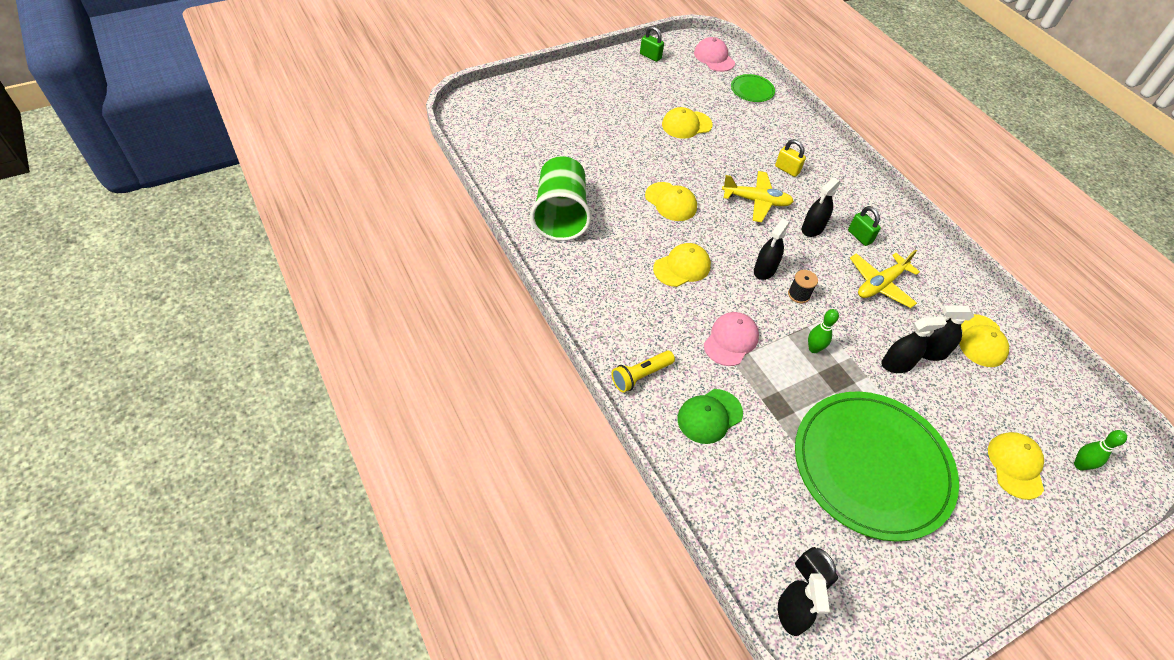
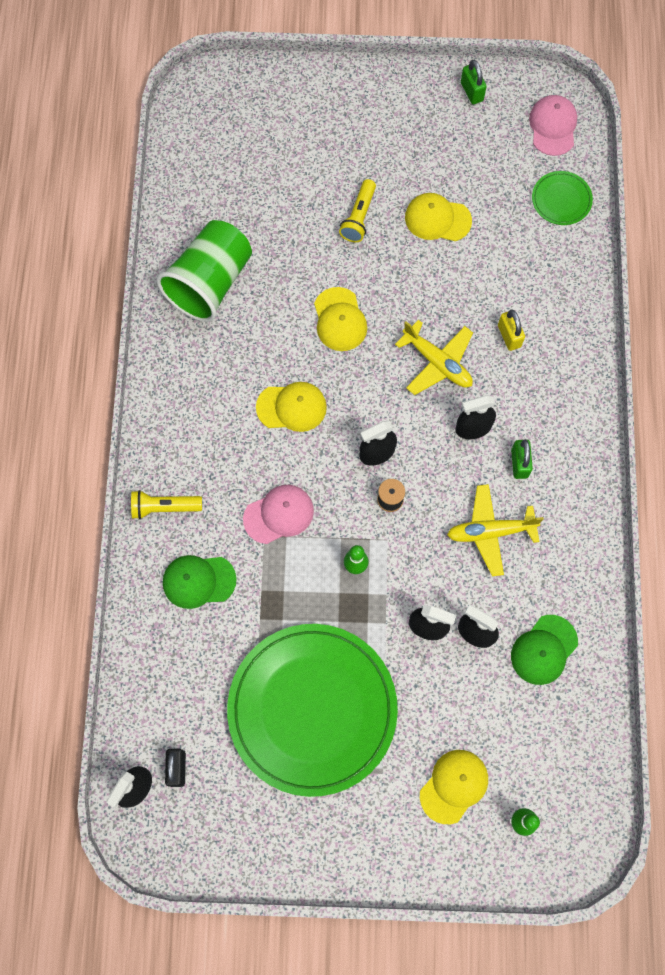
camera: 35 degrees right, 20 degrees up
(634, 141) = (359, 217): none -> yellow flashlight
(981, 341) = (544, 650): yellow cap -> green cap

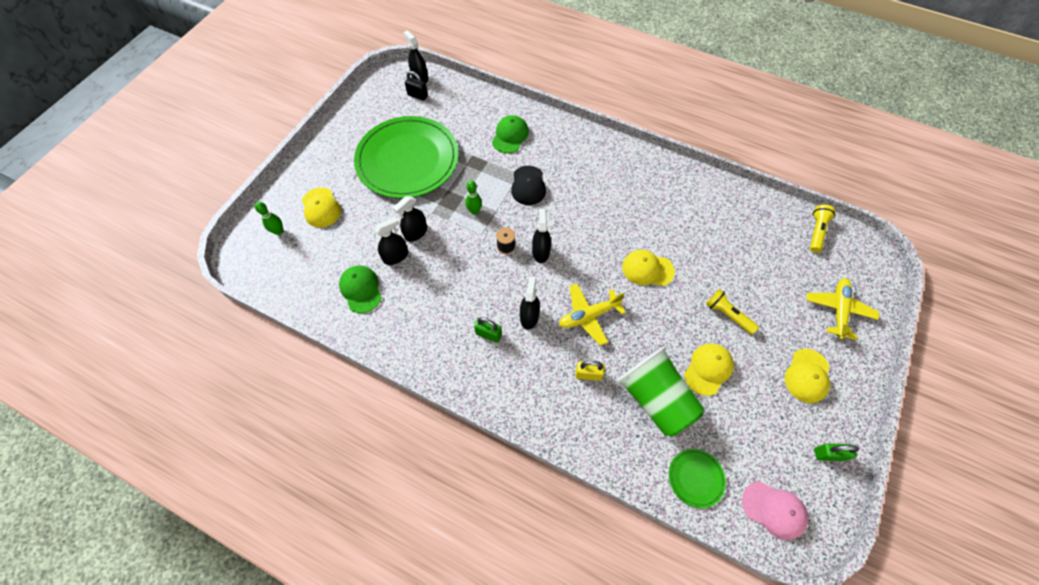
camera: 115 degrees right, 10 degrees down
(164, 507) = (562, 135): yellow flashlight -> yellow flashlight (816, 232)
(210, 283) = (704, 206): green cup -> green cup (655, 398)
(279, 514) = (528, 185): pink cap -> black cap
(291, 407) = (595, 218): yellow cap -> yellow cap (807, 376)
(491, 532) = (452, 294): yellow plane -> yellow plane (838, 310)

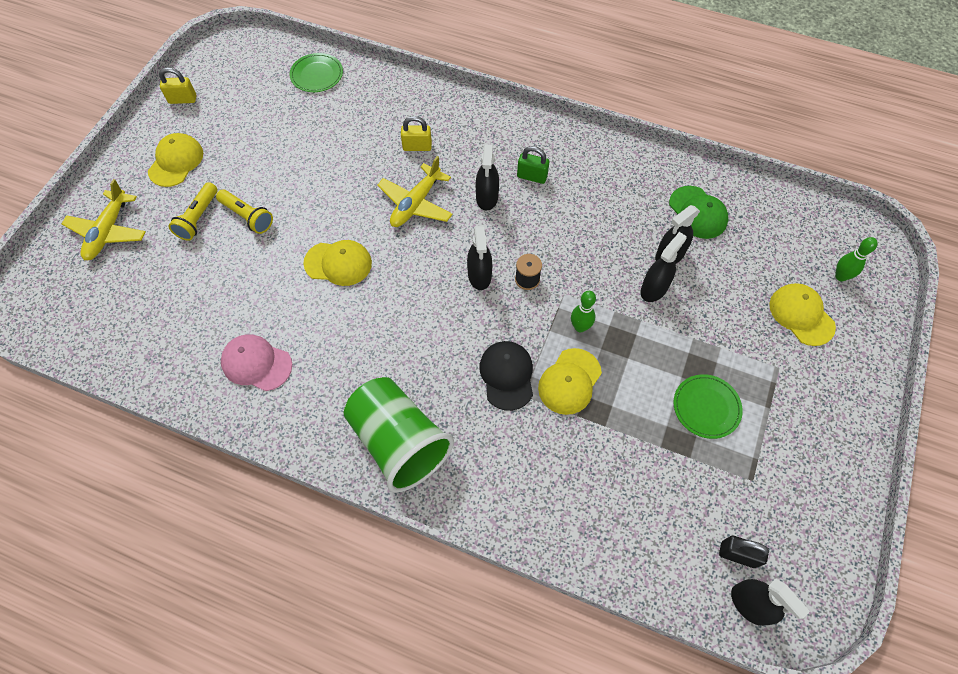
camera: 175 degrees right, 0 degrees up
(407, 160) = (706, 407): green plate -> green plate, size x0.41
(510, 136) = (548, 471): green cap -> none
(588, 316) = (416, 203): yellow plane -> yellow plane turned 150 degrees clockwise
(655, 398) = (346, 131): green cup -> green cup (399, 442)
(708, 369) = (284, 160): yellow cap -> yellow cap (569, 381)
(774, 510) = (250, 59): pink cap -> pink cap (256, 363)
(816, 232) = (89, 333): yellow flashlight -> yellow flashlight (198, 218)
(828, 454) = (182, 99): green padlock -> yellow padlock

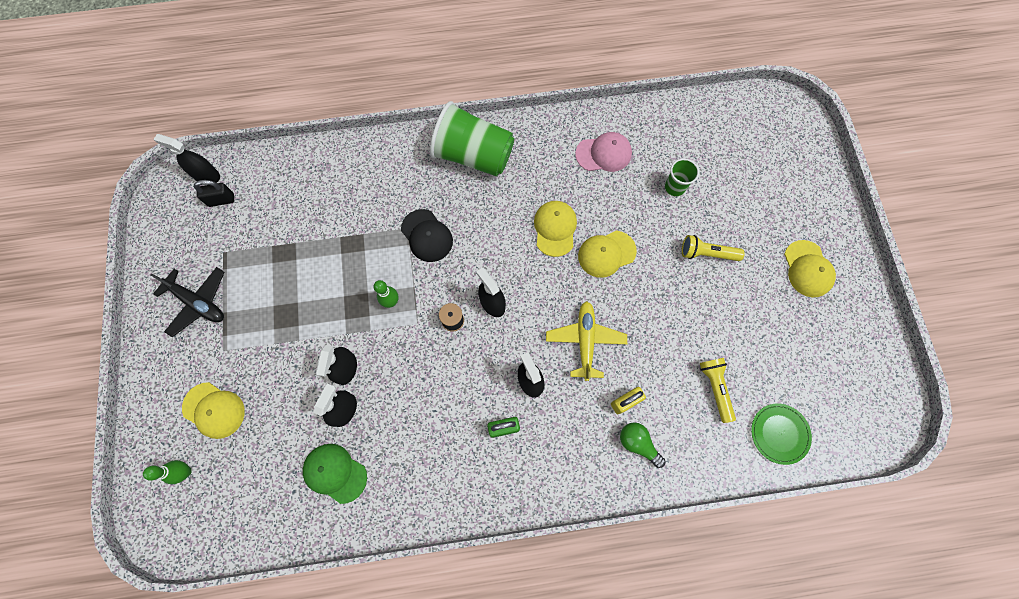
camera: 150 degrees right, 10 degrees up
(108, 231) = (794, 185): yellow plane -> none
(182, 99) = (866, 332): yellow padlock -> none
(198, 218) = (742, 232): yellow flashlight -> yellow flashlight (715, 388)
(218, 289) = (674, 187): none -> green cup
(429, 117) = (638, 443): none -> green light bulb
(569, 381) = (379, 255): yellow cap -> yellow cap (555, 228)
(706, 407) = (271, 288): green plate -> none
(797, 433) = (198, 302): none -> black plane

